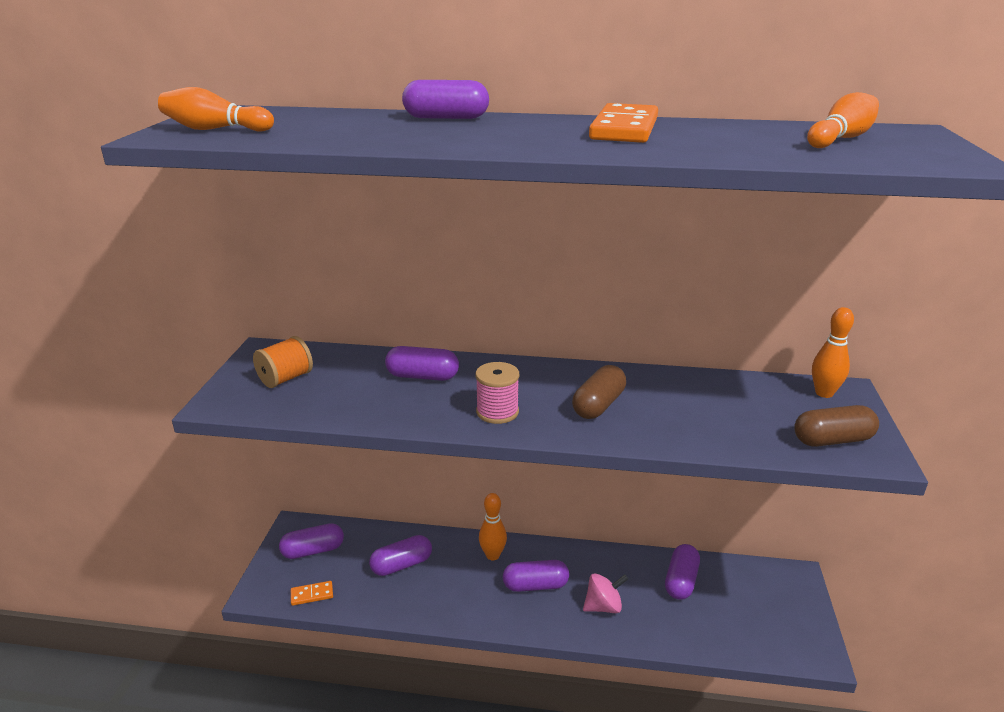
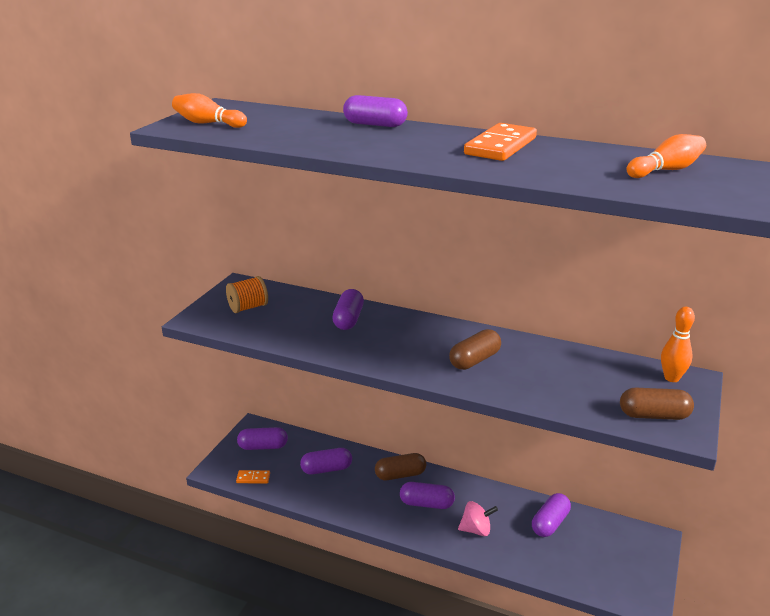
camera: 15 degrees right, 0 degrees up
(422, 376) = (348, 319): purple capsule -> purple capsule turned 75 degrees clockwise
(492, 555) = (400, 475): orange bowling pin -> brown capsule
(497, 412) = (393, 354): pink spool -> none

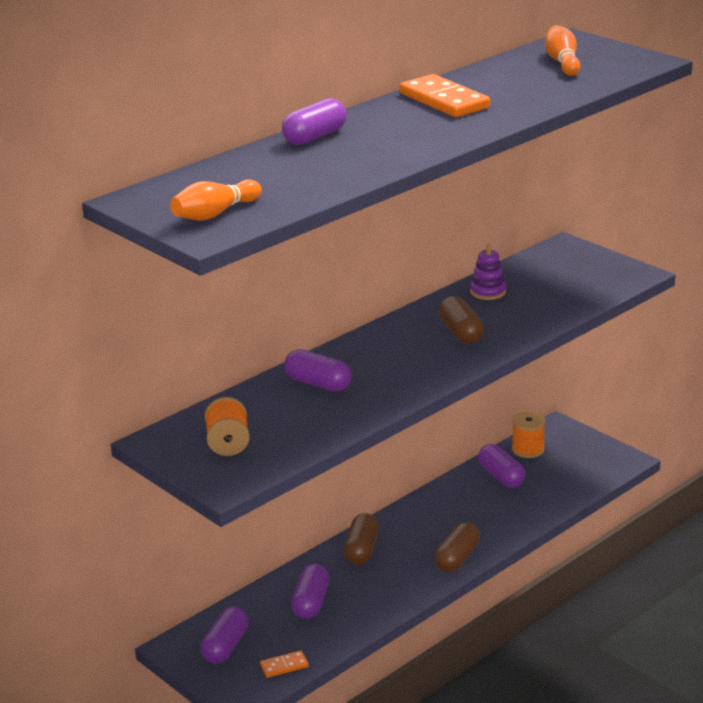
camera: 65 degrees left, 0 degrees up
(253, 478) = (284, 666): orange domino -> orange domino turned 45 degrees clockwise
(426, 504) = (422, 544): purple capsule -> none
(476, 530) = (481, 523): pink spinning top -> none
(558, 357) = (488, 292): none -> purple stacking toy
(603, 529) = (528, 449): none -> orange spool
(654, 415) = (606, 278): brown capsule -> brown capsule (457, 558)
(671, 378) = (558, 253): orange bowling pin -> none

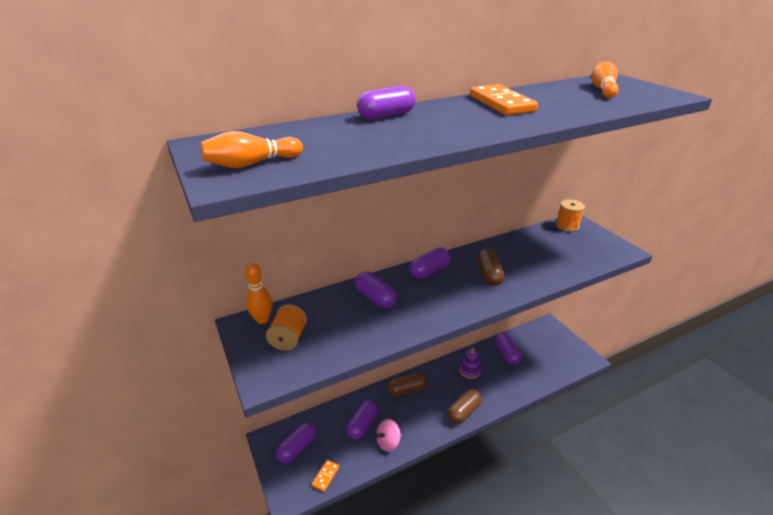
camera: 15 degrees right, 5 degrees up
(178, 432) = (262, 320): none -> orange bowling pin
(284, 666) = (325, 476): orange domino -> orange domino turned 60 degrees counterclockwise
(358, 613) = (388, 442): none -> pink spinning top
(361, 550) = (407, 390): brown capsule -> brown capsule turned 45 degrees clockwise
(377, 341) = (429, 271): none -> purple capsule
(488, 292) = (516, 246): purple stacking toy -> purple stacking toy (469, 370)
(528, 449) = (527, 337): orange spool -> orange spool (567, 226)

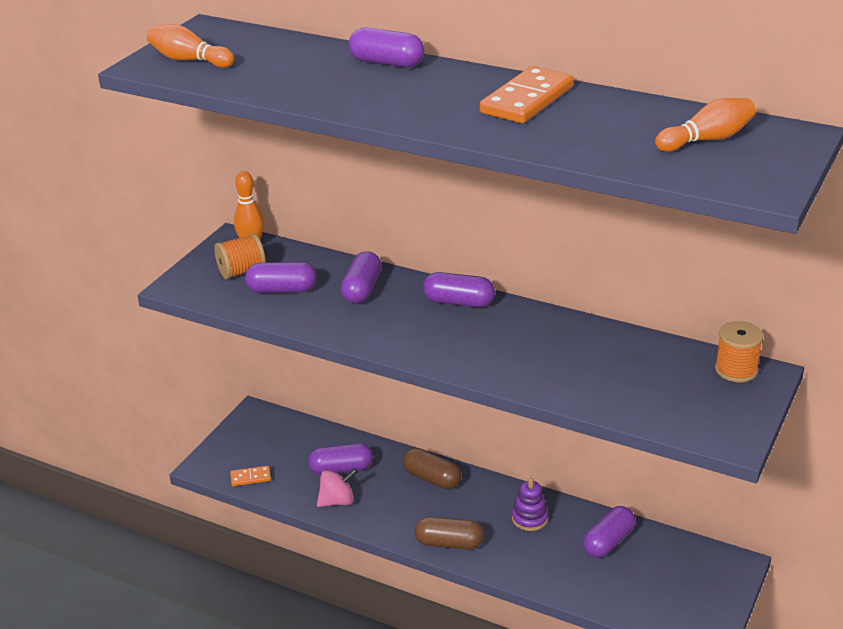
camera: 55 degrees right, 0 degrees up
(297, 448) = (264, 439): purple capsule -> purple capsule (282, 290)
(388, 442) = (337, 501): pink spinning top -> pink spinning top turned 135 degrees clockwise
(489, 275) = (505, 345): brown capsule -> none

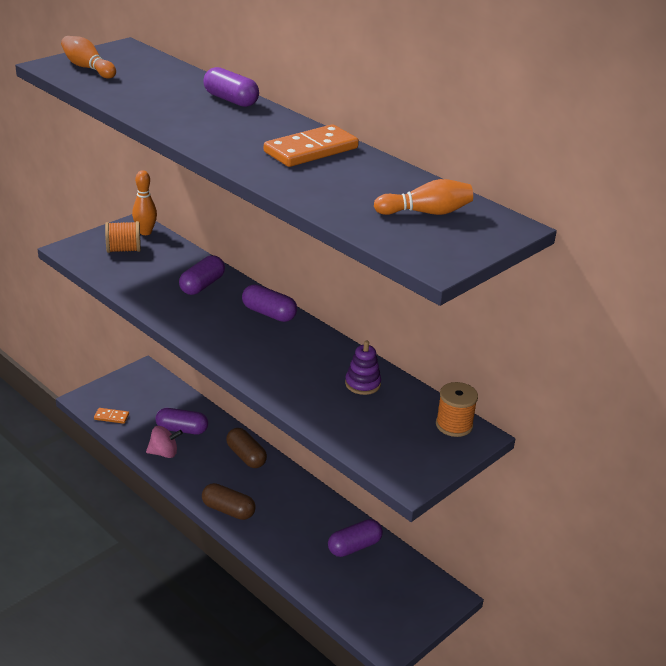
camera: 15 degrees right, 0 degrees up
(282, 290) = (143, 270): purple capsule -> none
(529, 518) = (303, 509): purple stacking toy -> purple stacking toy (362, 384)

